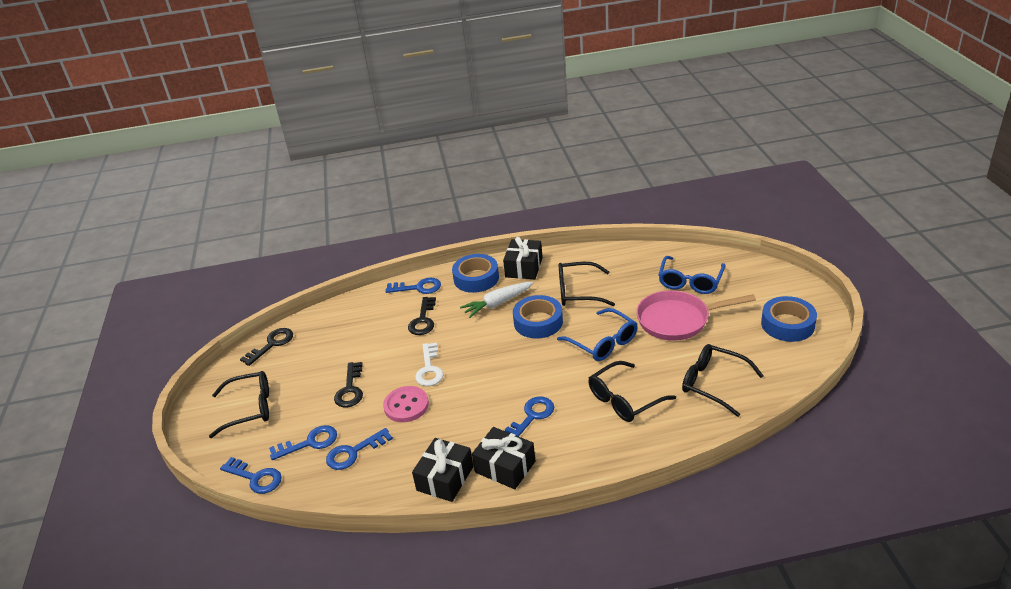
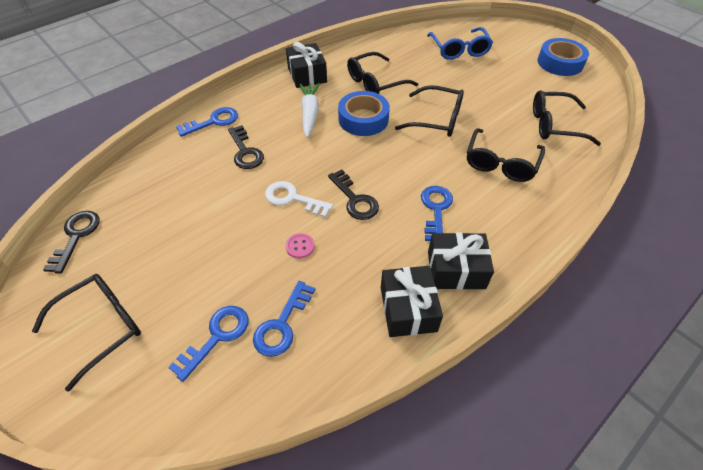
camera: 35 degrees left, 15 degrees up
(255, 478) = (176, 416): blue key -> none
(350, 389) = (219, 253): black key -> black key (355, 199)
(406, 405) = (300, 246): pink button -> pink button, size x0.54
(429, 369) = (293, 199): white key -> white key turned 150 degrees clockwise
(476, 278) = (268, 96): blue tape -> none
(497, 303) = (310, 114): white carrot -> white carrot turned 150 degrees clockwise
(603, 342) = (437, 119): blue glasses -> black glasses
(677, 320) = (478, 82): pink pan -> none

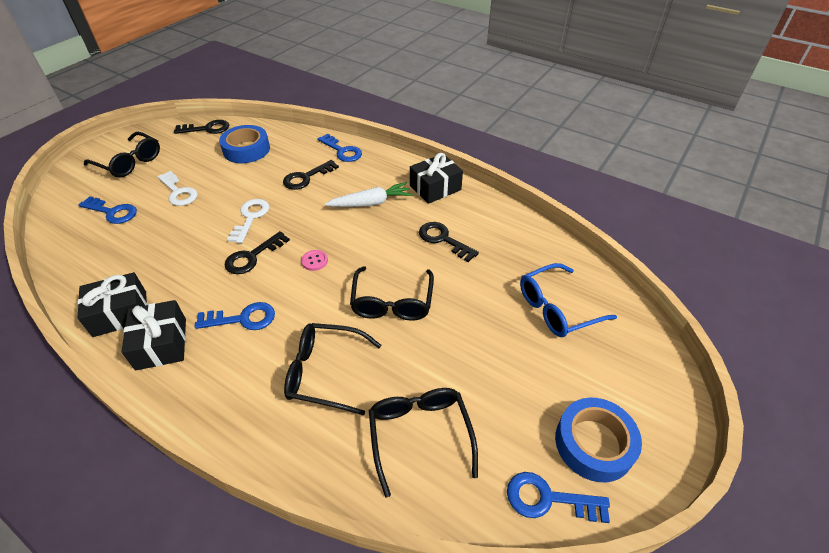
camera: 75 degrees right, 5 degrees down
(210, 264) = (178, 192): none -> white key
(282, 324) = (117, 241): blue key -> blue key (548, 499)
(300, 246) = (194, 234): pink button -> pink button (314, 261)
(363, 119) = (374, 241): blue tape -> blue tape (246, 150)
(375, 83) = (443, 240): black glasses -> black key

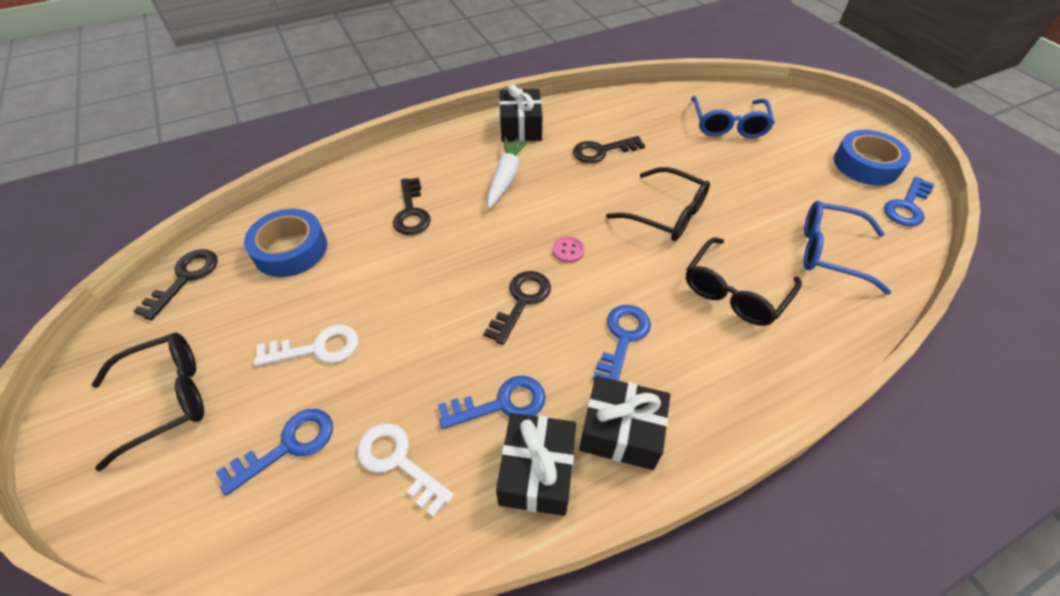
camera: 60 degrees left, 5 degrees up
(250, 218) = (445, 284): white key -> white key (398, 462)
(252, 256) = (521, 302): black key -> black key turned 135 degrees counterclockwise
(342, 151) = (388, 167): blue key -> blue key (501, 404)
(420, 435) = (830, 252): black glasses -> blue glasses

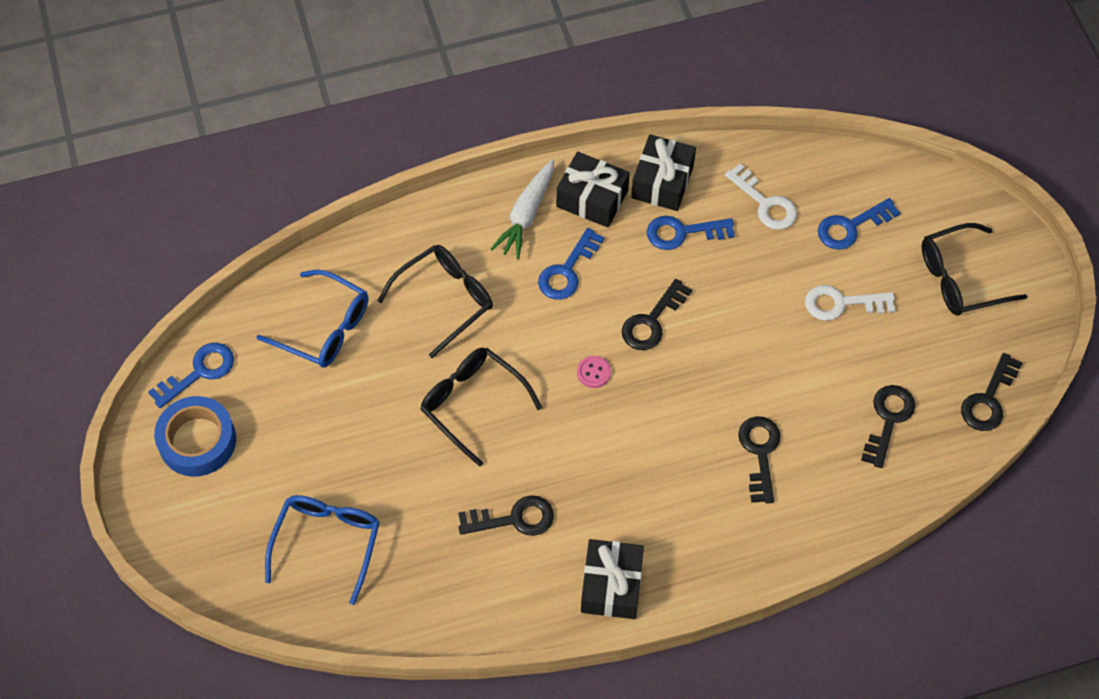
camera: 170 degrees left, 10 degrees up
(290, 249) = (888, 420): blue tape -> black key
(506, 177) = (644, 491): white carrot -> white carrot (526, 215)

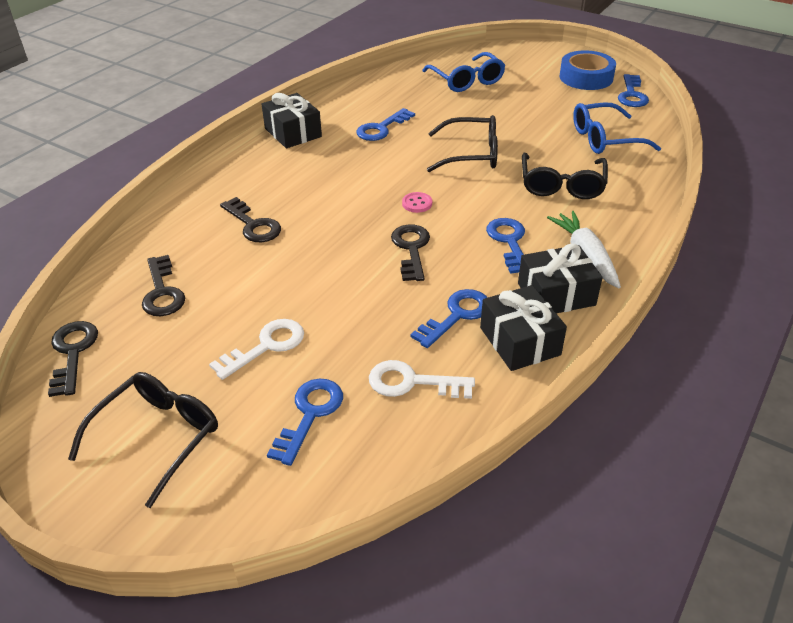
camera: 140 degrees right, 20 degrees down
(513, 519) = (381, 128): black key -> blue key

